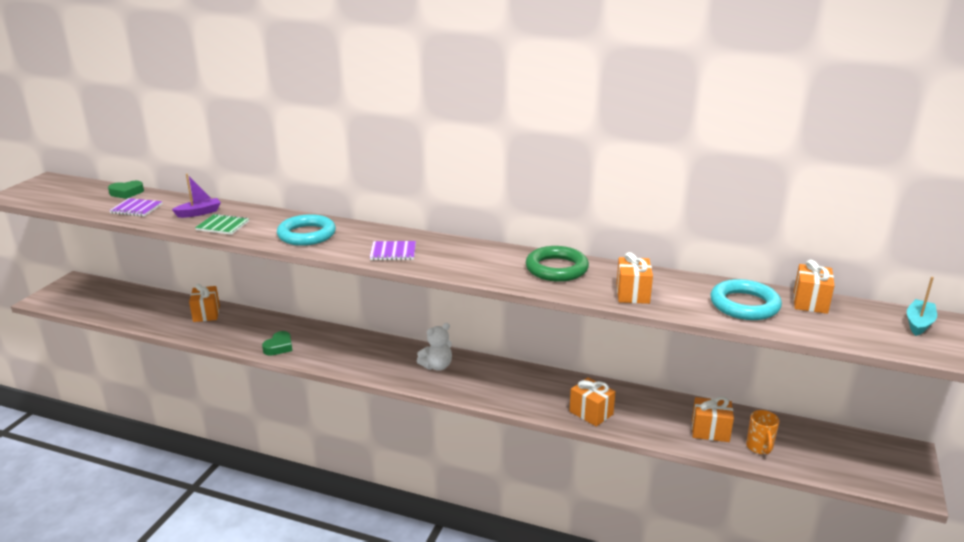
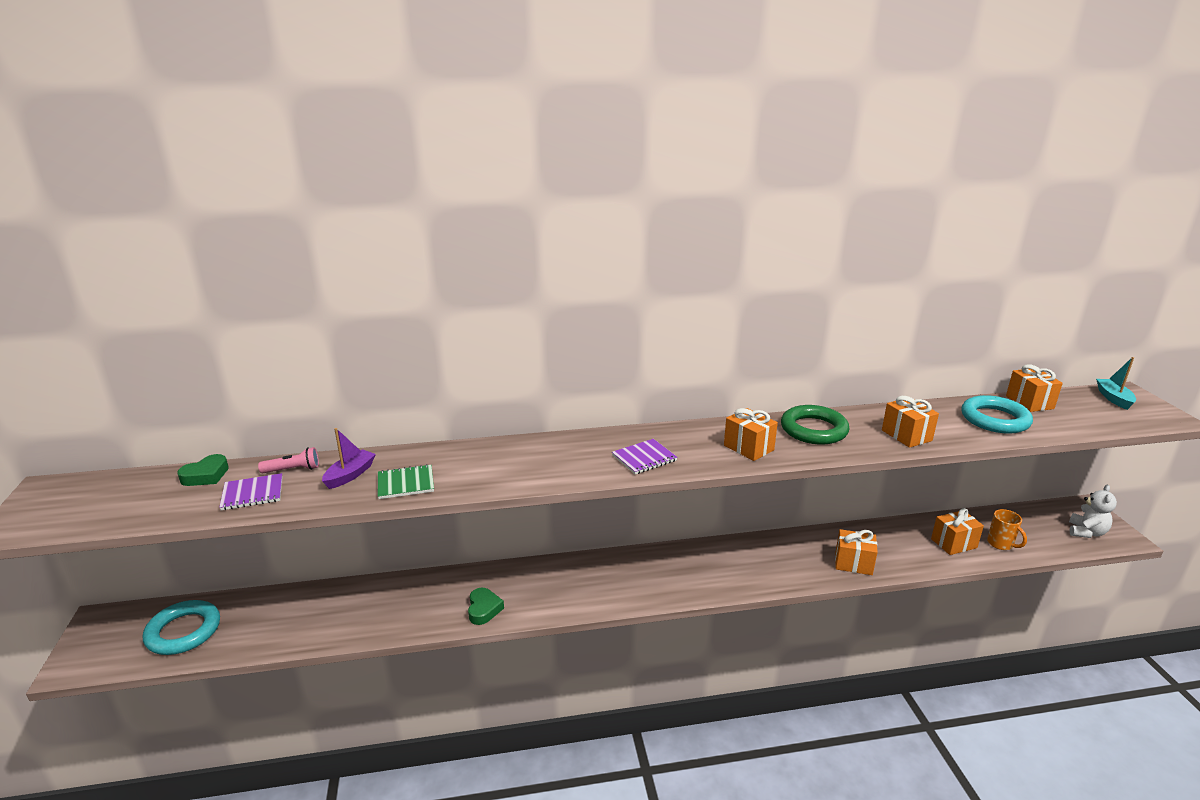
camera: 30 degrees left, 0 degrees up
(173, 202) = (293, 470): none -> pink flashlight
(206, 314) = (347, 600): orange gift -> orange gift (748, 448)
(307, 235) = (523, 465): turquoise ring -> turquoise ring (183, 631)
(437, 366) = (672, 568): white teddy bear -> white teddy bear (1086, 532)

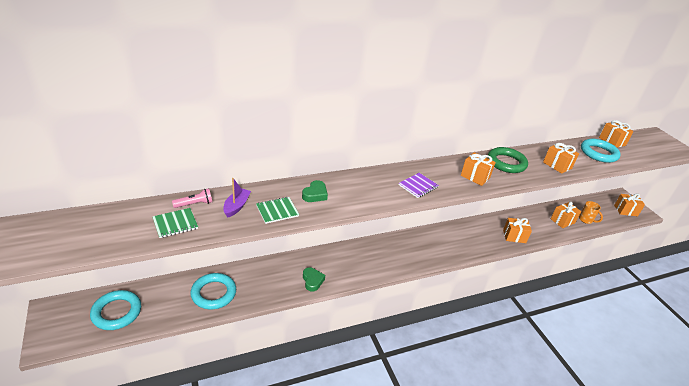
camera: 15 degrees left, 10 degrees up
(206, 475) = (133, 211): green heart -> green heart (315, 194)
(252, 493) = (175, 224): purple notebook -> green notebook
(328, 616) = (213, 293): none -> turquoise ring
(1086, 532) = (625, 210): white teddy bear -> orange gift
(1113, 398) = (652, 138): turquoise boat -> none

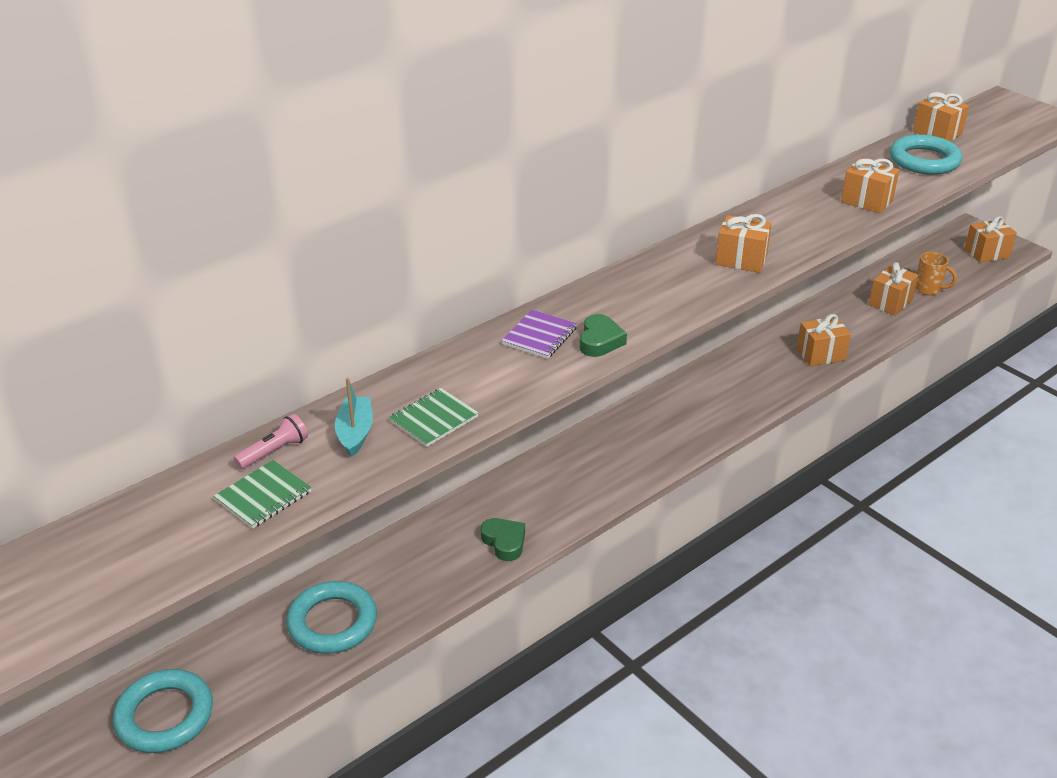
camera: 15 degrees left, 0 degrees up
(237, 206) = (355, 433): purple boat -> turquoise boat
(315, 194) = (483, 371): green heart -> green heart (600, 341)
(418, 186) = (654, 304): purple notebook -> purple notebook (539, 336)
(506, 163) = (781, 220): green ring -> none

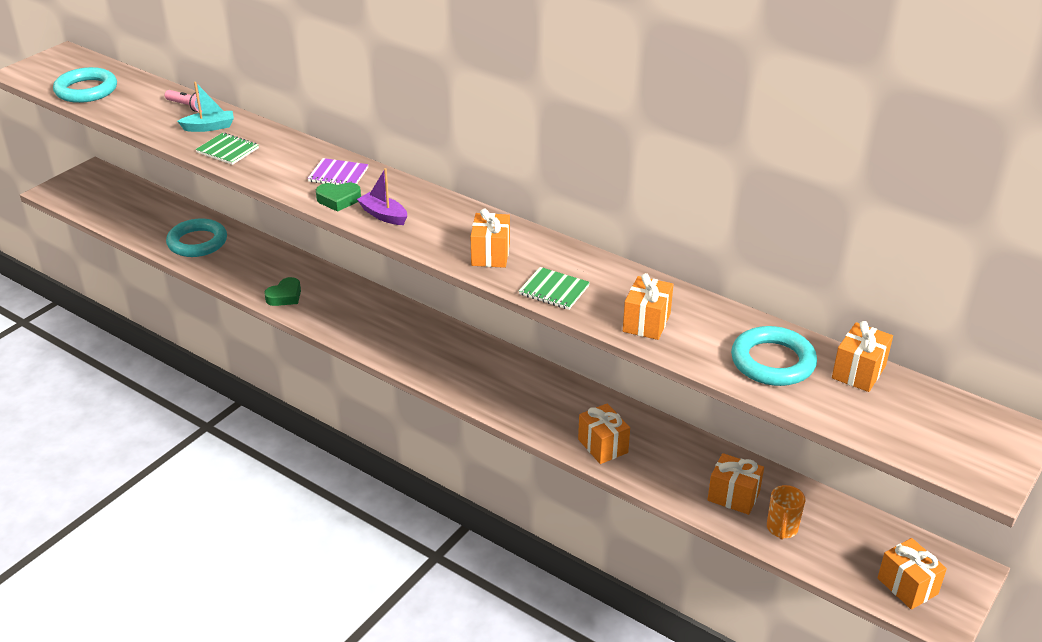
camera: 75 degrees right, 0 degrees up
(165, 716) = (119, 204): turquoise ring -> turquoise ring (86, 90)
(263, 496) = (144, 111): green notebook -> green notebook (554, 290)
(644, 314) = (383, 215): none -> purple boat

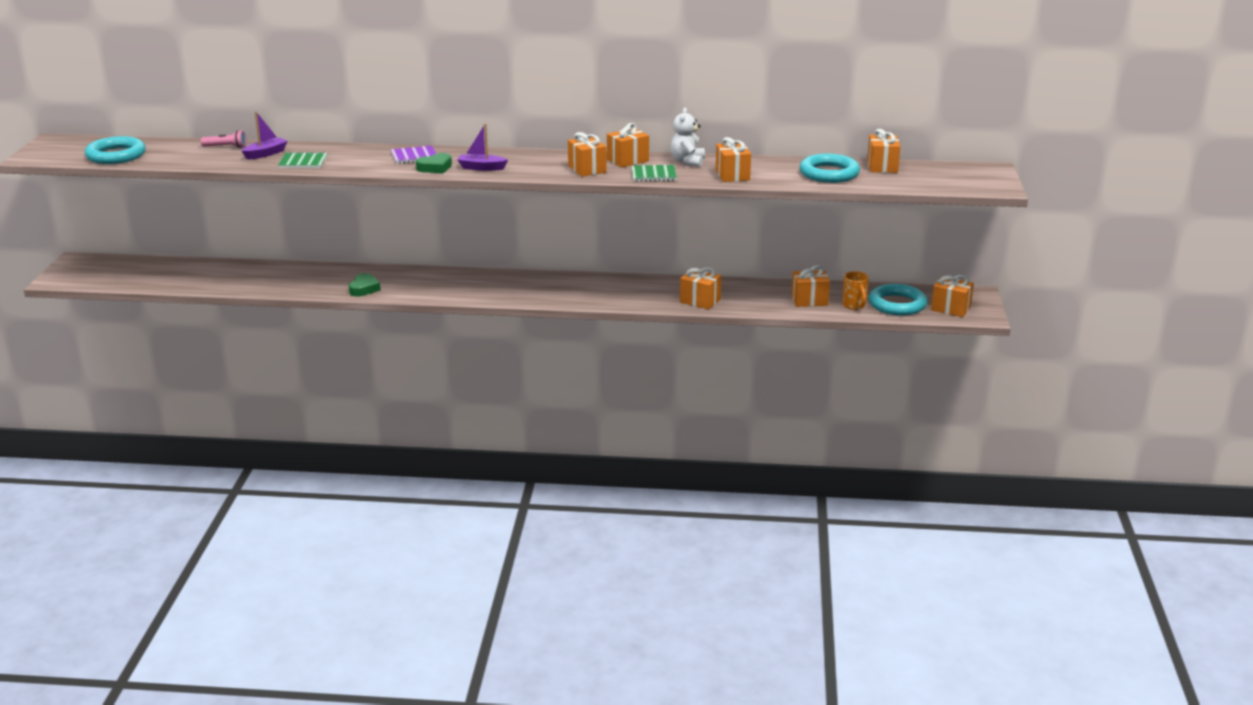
camera: 30 degrees left, 10 degrees down
(197, 242) = (243, 278): turquoise ring -> turquoise ring (897, 304)
(209, 127) = (265, 154): turquoise boat -> purple boat
(551, 254) = (627, 160): none -> orange gift
(617, 279) = (687, 161): none -> white teddy bear

